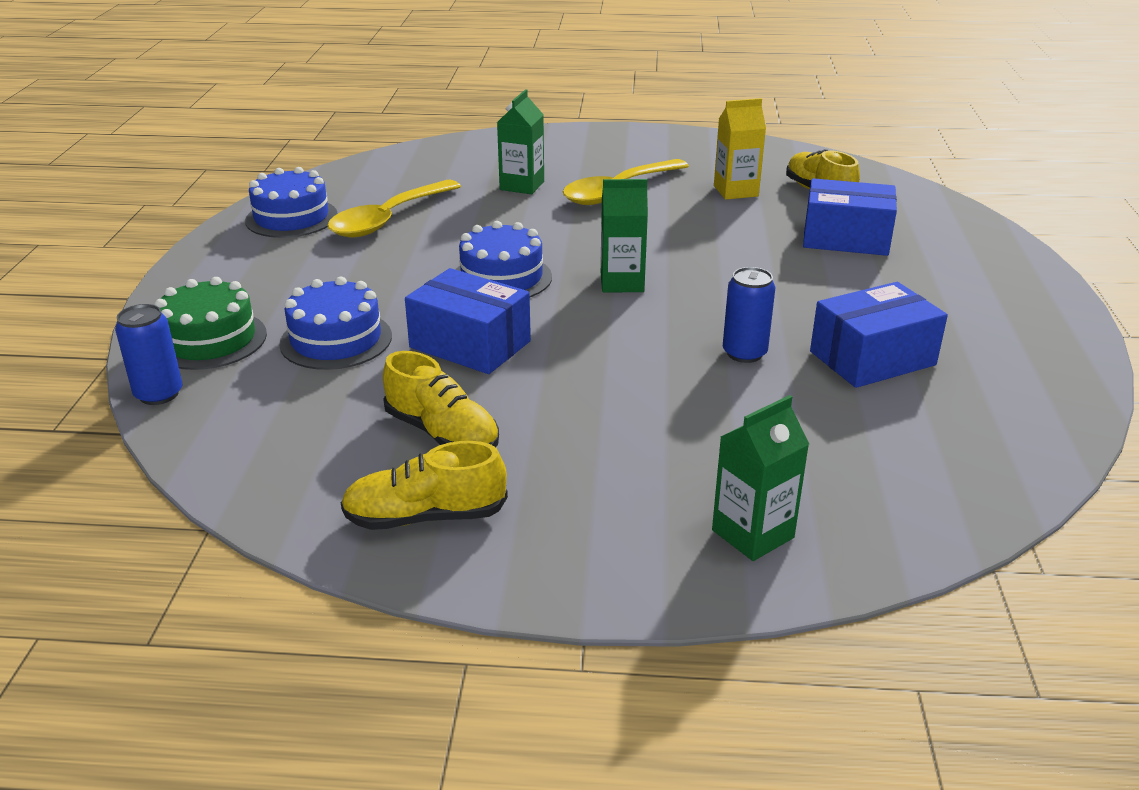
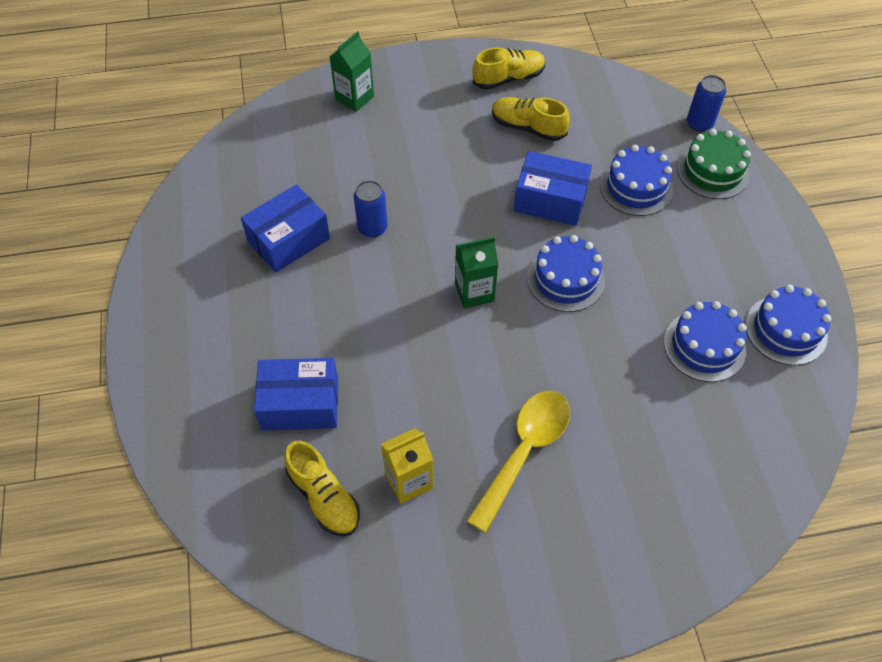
camera: 165 degrees right, 25 degrees up
(388, 219) = (704, 346): yellow spoon -> blue cake
(522, 185) = (621, 442): green carton -> none

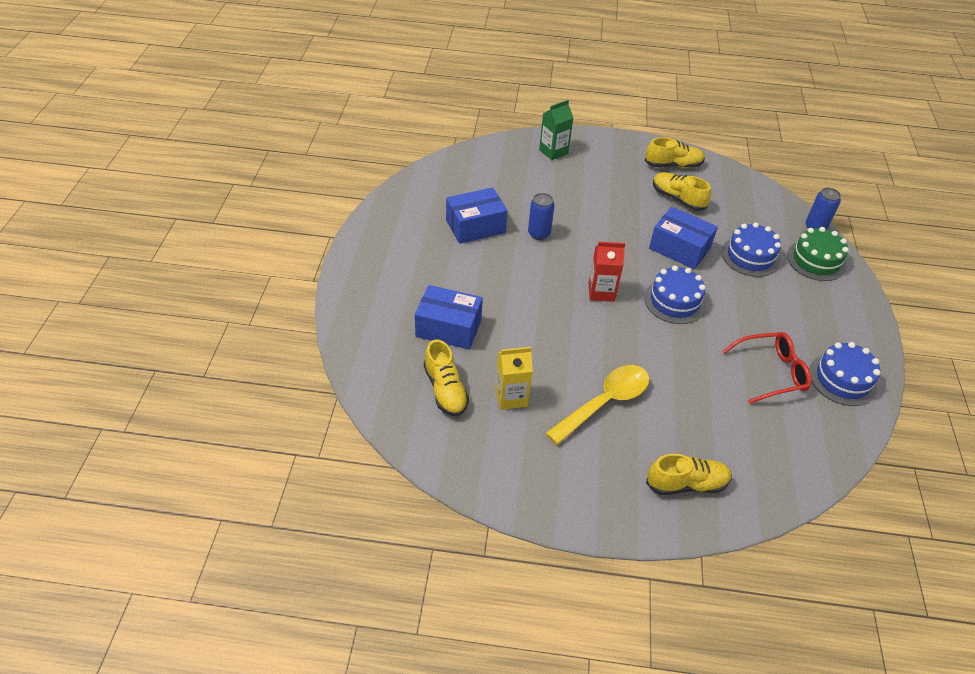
camera: 15 degrees right, 10 degrees down
(474, 292) = (601, 292): green carton -> red carton
(651, 534) = (686, 484): none -> yellow shoe
(704, 346) = (771, 372): blue cake -> red glasses

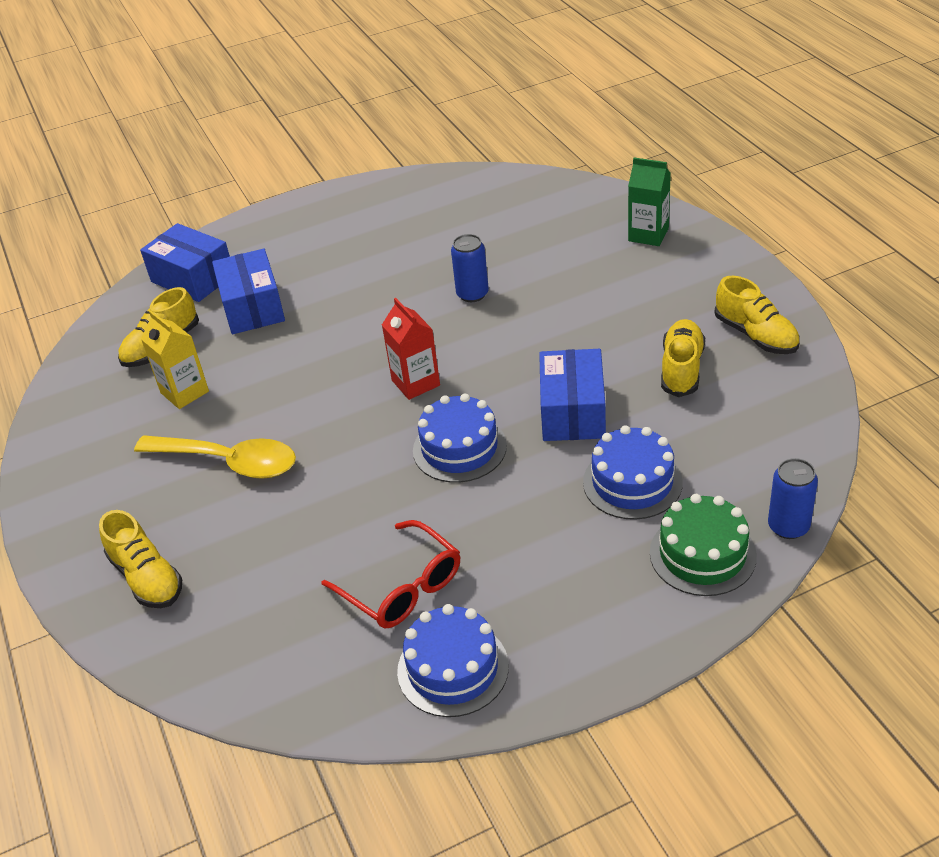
camera: 65 degrees right, 5 degrees down
(475, 226) = (435, 248): blue box -> blue box (192, 278)

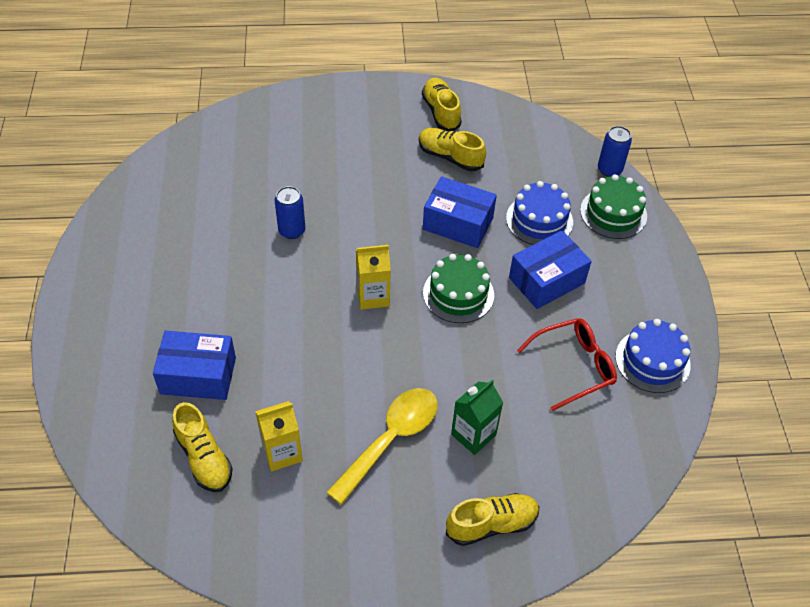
camera: 75 degrees left, 10 degrees up
(192, 278) = (116, 411): blue box -> blue box (546, 280)
(415, 383) = (373, 296): red carton -> yellow carton
(459, 448) = (458, 294): blue cake -> green cake
(648, 235) = (297, 115): green carton -> green carton (473, 435)
(756, 335) = (441, 112): yellow shoe -> yellow shoe turned 90 degrees counterclockwise

